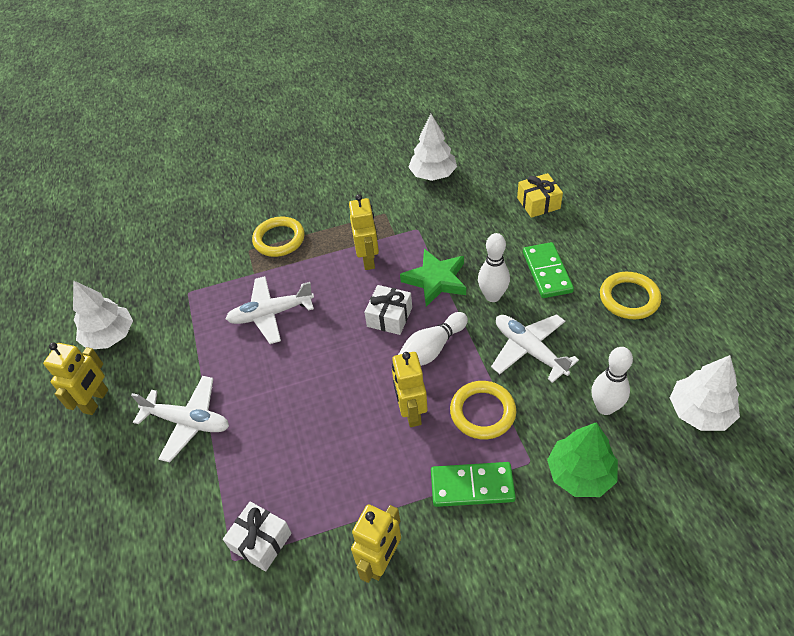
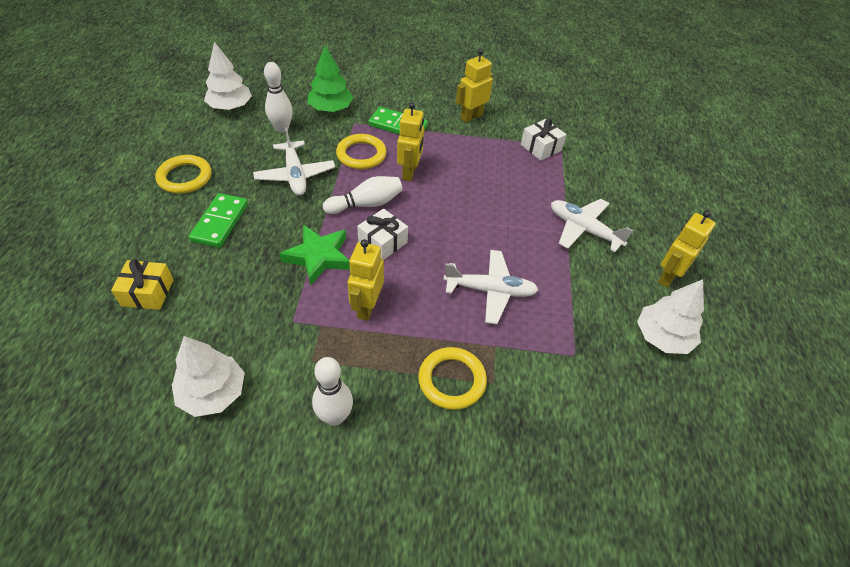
camera: 165 degrees left, 0 degrees up
(492, 296) = (284, 222): white bowling pin -> white bowling pin (335, 417)

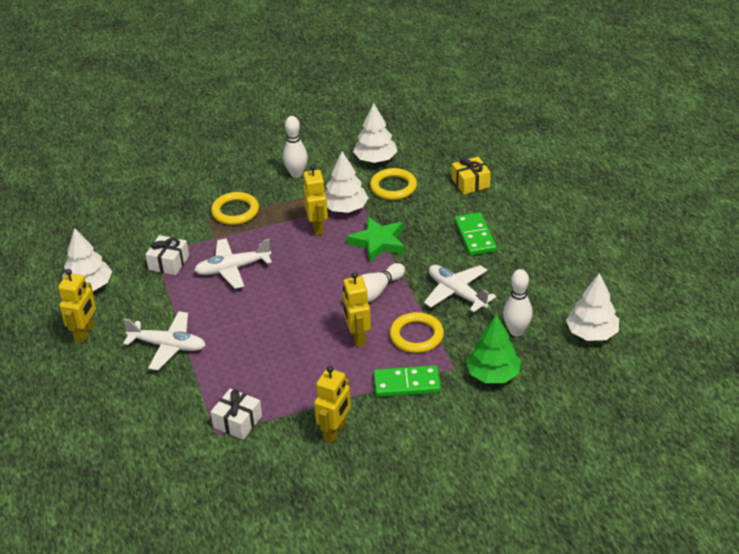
camera: 160 degrees right, 10 degrees down
(185, 177) = (543, 255): yellow ring -> yellow ring (393, 187)
(316, 321) = (345, 208): none -> white tree
(382, 242) = (337, 270): white gift -> white gift (169, 263)

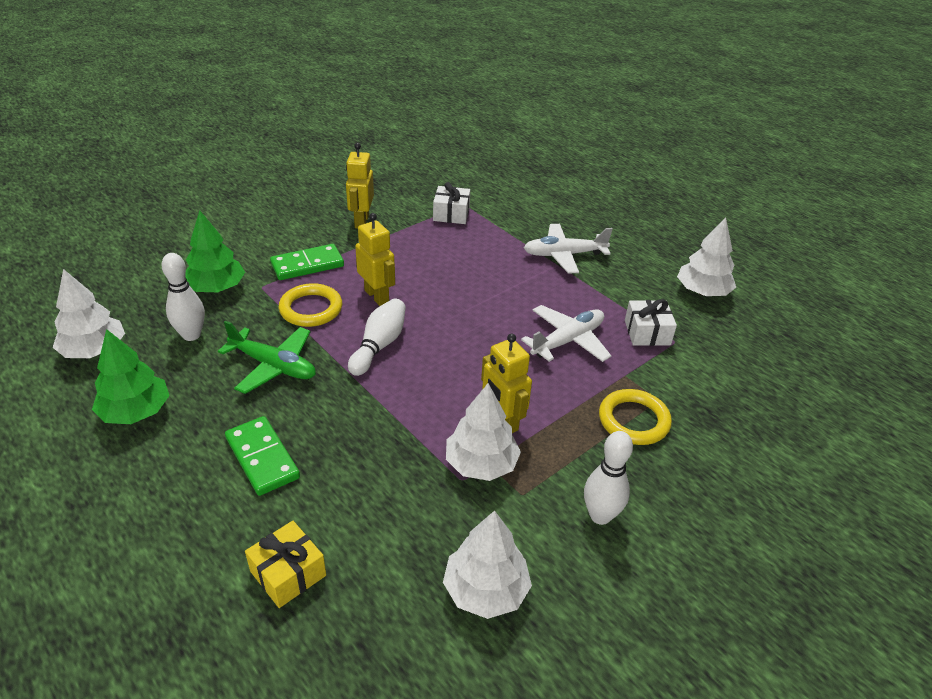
camera: 155 degrees right, 0 degrees up
(85, 333) = (653, 251): yellow robot -> none
(378, 242) = (404, 415): green star -> none
(393, 187) = (424, 527): yellow ring -> none
(457, 293) = (273, 366): white plane -> green plane
(555, 279) = (136, 412): none -> green tree

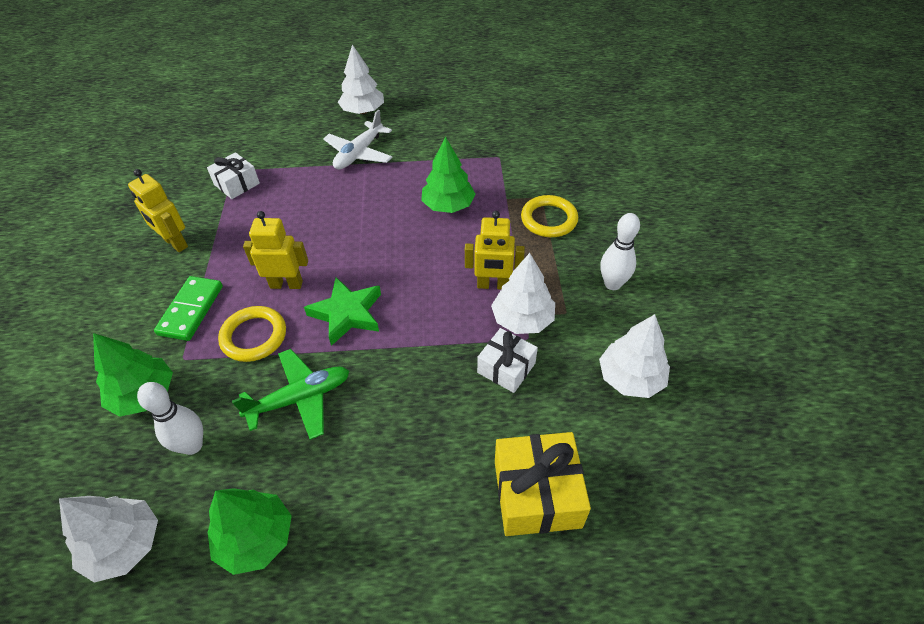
camera: 50 degrees left, 10 degrees up
(262, 458) = (403, 457): green domino -> none
(288, 573) = (537, 494): yellow gift -> yellow gift, size x1.56
(379, 345) = (347, 313): white bowling pin -> green star
(567, 341) = (448, 205): white plane -> green tree
(647, 332) = (478, 164): white gift -> white gift (506, 368)
(702, 292) = (467, 116): white tree -> white tree (363, 111)

